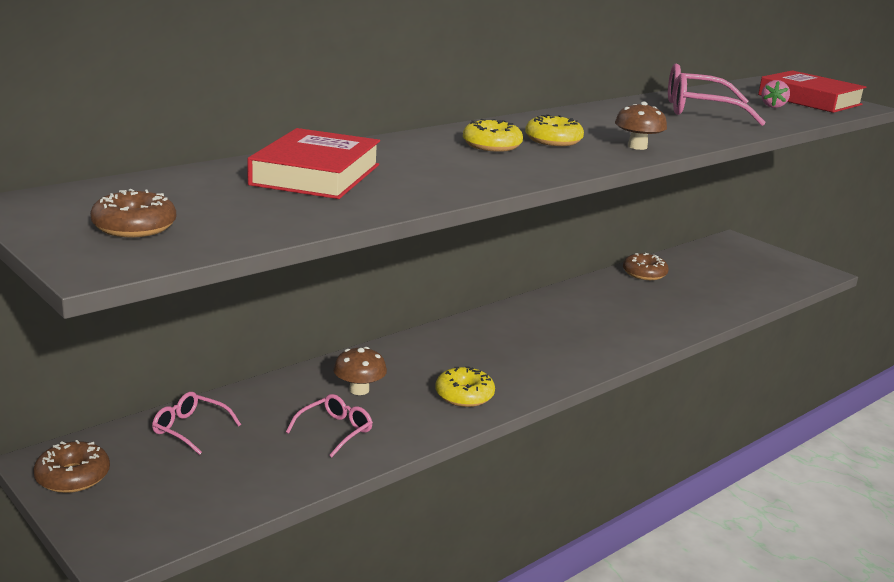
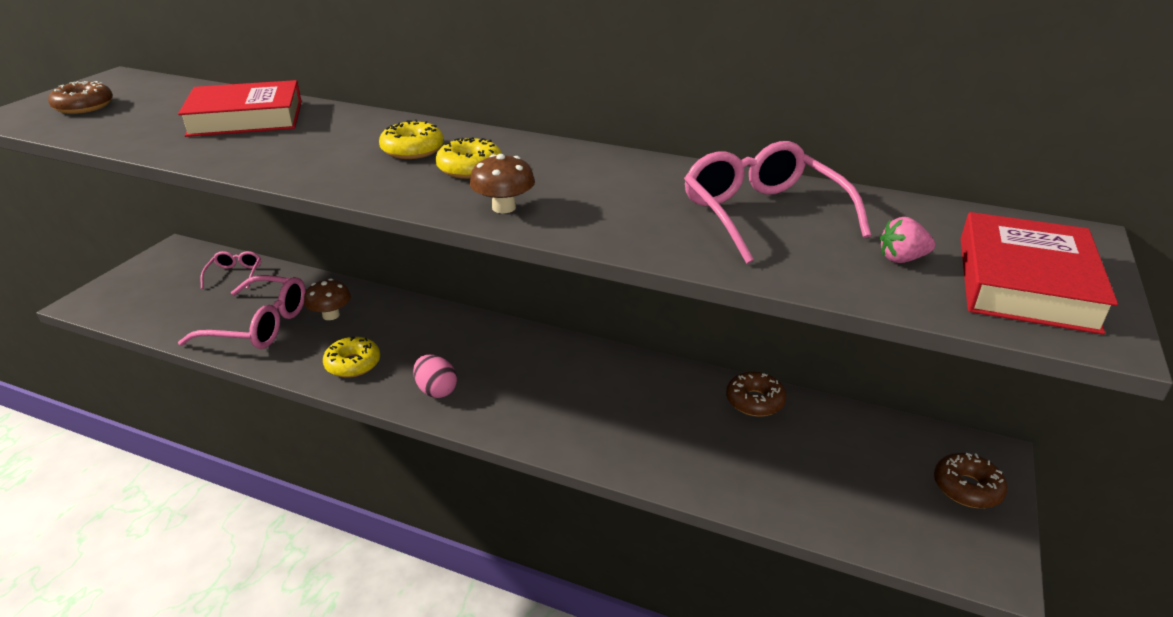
camera: 65 degrees right, 10 degrees up
(73, 476) = (160, 261): brown donut -> brown donut (967, 488)
(335, 431) = (259, 325): pink glasses -> pink glasses, size x1.87
(541, 368) = (436, 390): none -> pink egg

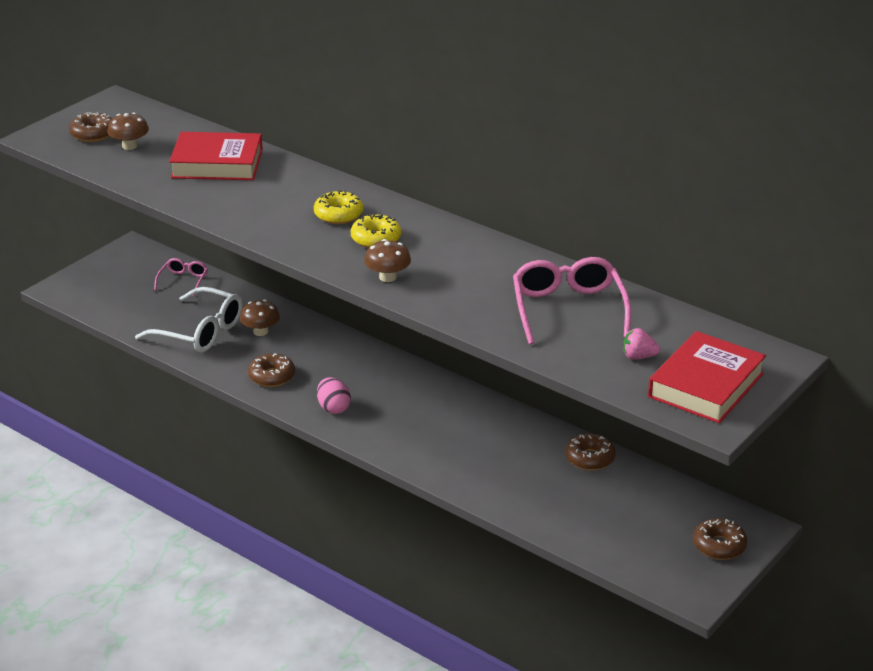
camera: 15 degrees right, 0 degrees up
(131, 113) = (129, 146): none -> brown mushroom
(259, 325) = (200, 332): pink glasses -> white glasses
(353, 364) = (272, 376): yellow donut -> brown donut

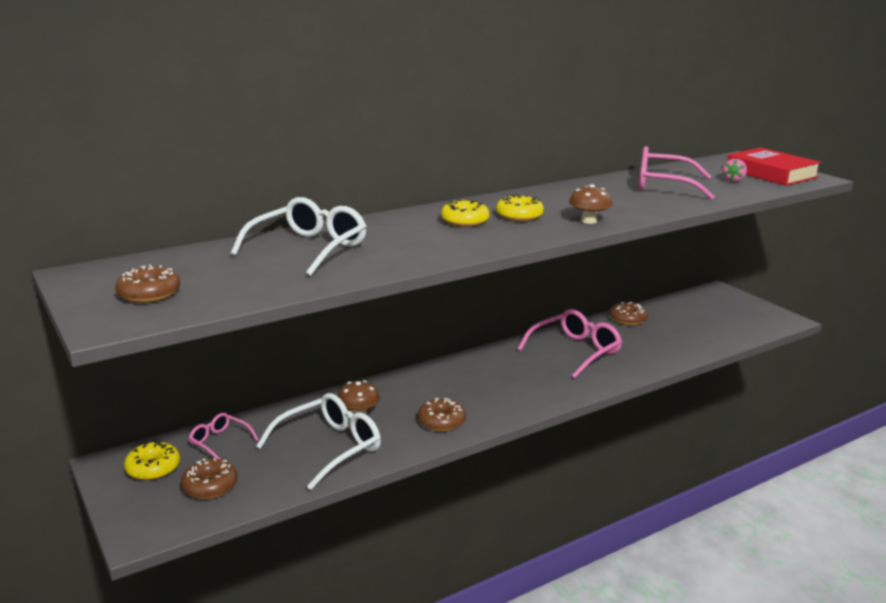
camera: 70 degrees left, 10 degrees down
(129, 146) = (210, 279): brown mushroom -> none
(135, 266) = (153, 468): none -> yellow donut
(217, 164) = (308, 248): red book -> white glasses
(333, 408) = (512, 400): pink egg -> none
(471, 431) = (575, 351): none -> pink glasses
(719, 546) = (736, 303): brown donut -> brown donut (210, 486)

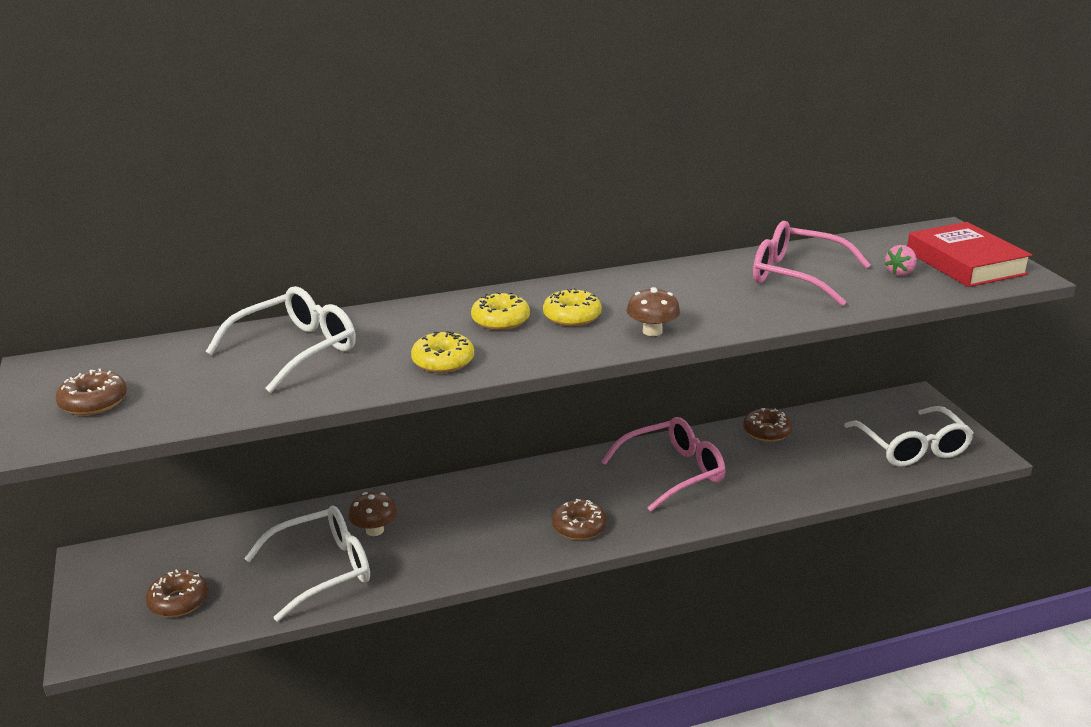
camera: 15 degrees right, 5 degrees up
(153, 468) = (132, 570): yellow donut -> yellow donut (443, 361)
(219, 442) = (212, 547): pink glasses -> none
(441, 421) = (462, 552): brown donut -> brown donut (579, 527)
(735, 320) = (912, 448): none -> white glasses

